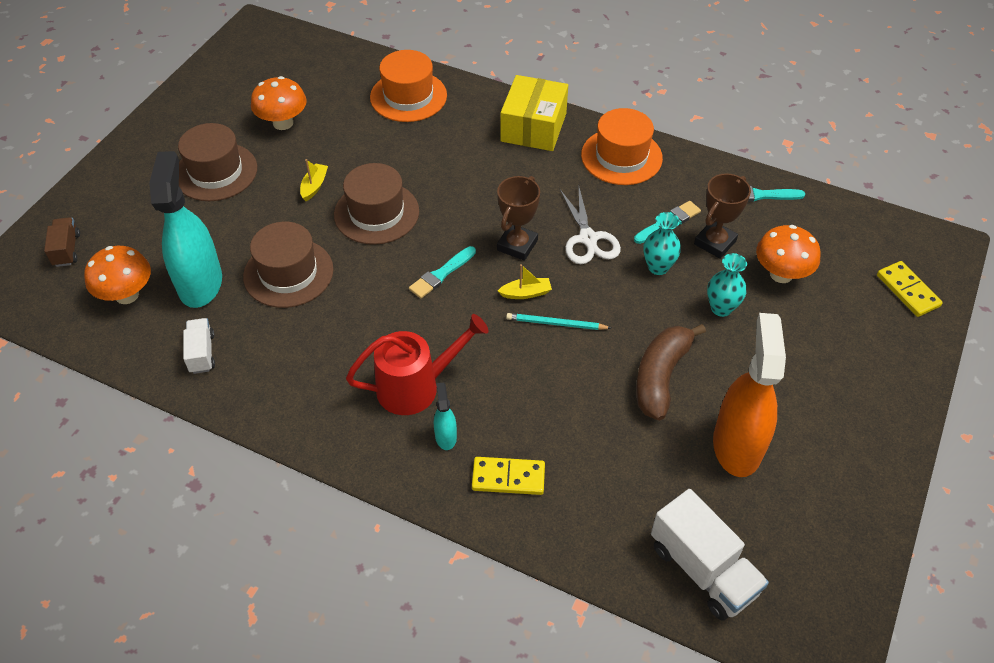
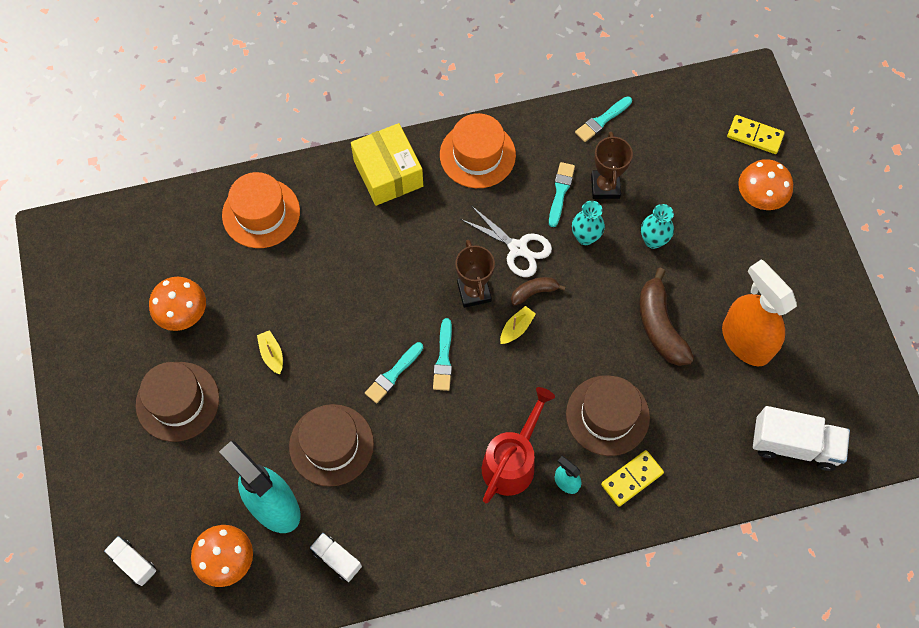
camera: 40 degrees left, 15 degrees up
(67, 250) = (133, 563): brown truck -> white truck
(376, 213) = (345, 342): brown hat -> brown hat (607, 415)
(389, 258) = (393, 374): none -> turquoise brush
(556, 324) = (558, 337): turquoise pencil -> none
(569, 277) = (534, 292): none -> brown banana
(781, 274) = (668, 182): orange mushroom -> orange mushroom (759, 198)

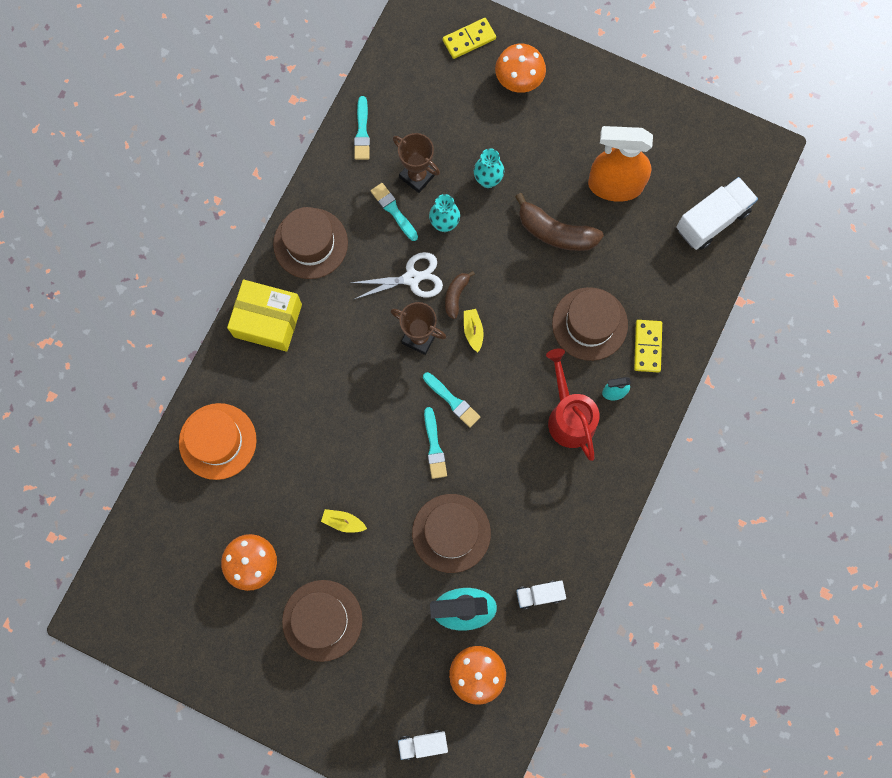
camera: 50 degrees left, 10 degrees up
(477, 155) = (310, 243): orange hat -> brown hat

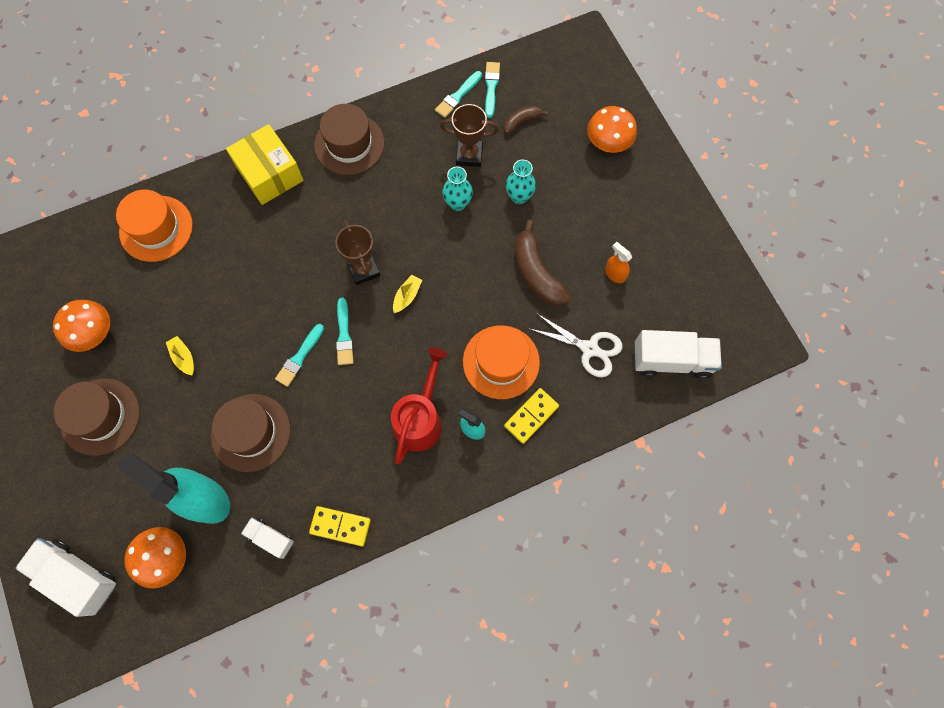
camera: 40 degrees right, 5 degrees down
(393, 210) = (429, 166): turquoise brush -> turquoise brush (491, 87)
(412, 278) = (398, 223): white scissors -> white scissors (589, 349)
(417, 176) = (469, 155): brown trophy -> brown trophy turned 75 degrees counterclockwise
(423, 744) = (78, 576): white truck -> white truck, size x1.78
(456, 296) = (418, 261): brown banana -> brown banana (521, 122)
(469, 40) = (595, 89): yellow domino -> yellow domino (340, 526)
(589, 324) = (501, 362): brown hat -> orange hat
(614, 185) = (614, 274): orange spray bottle -> orange spray bottle, size x0.44

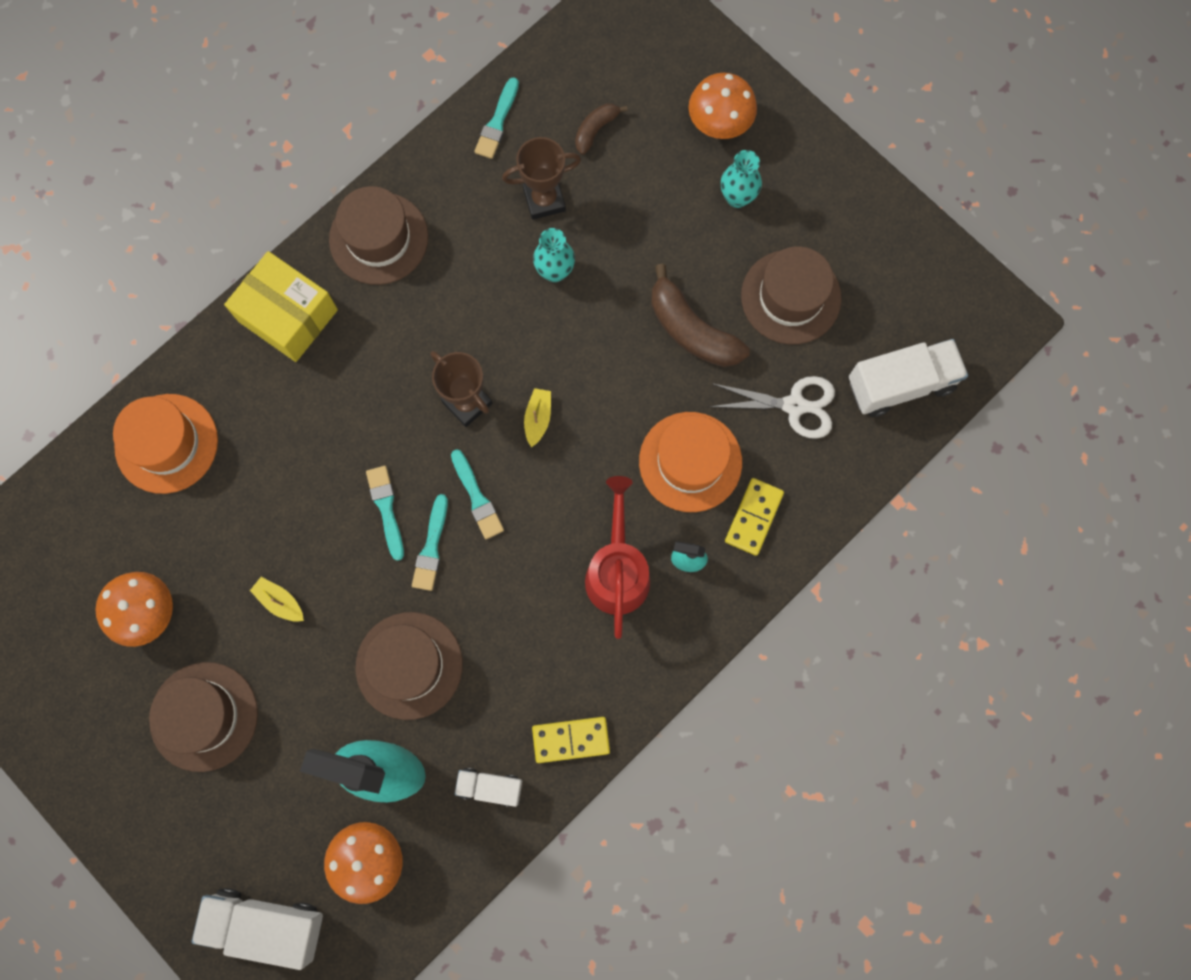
camera: 20 degrees left, 5 degrees up
(491, 87) = (537, 95): turquoise brush -> turquoise brush (386, 508)
(519, 197) = (631, 235): turquoise vase -> turquoise vase (737, 197)
(614, 274) = (791, 297): orange spray bottle -> brown hat

